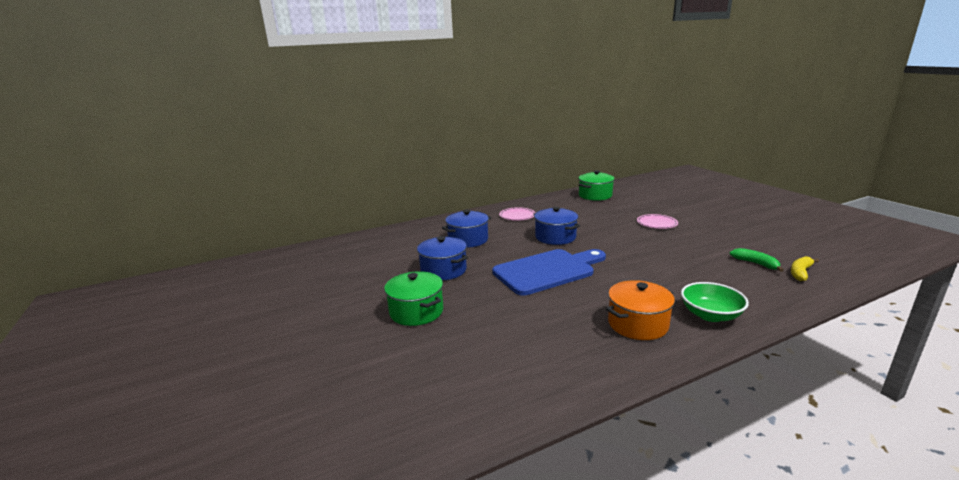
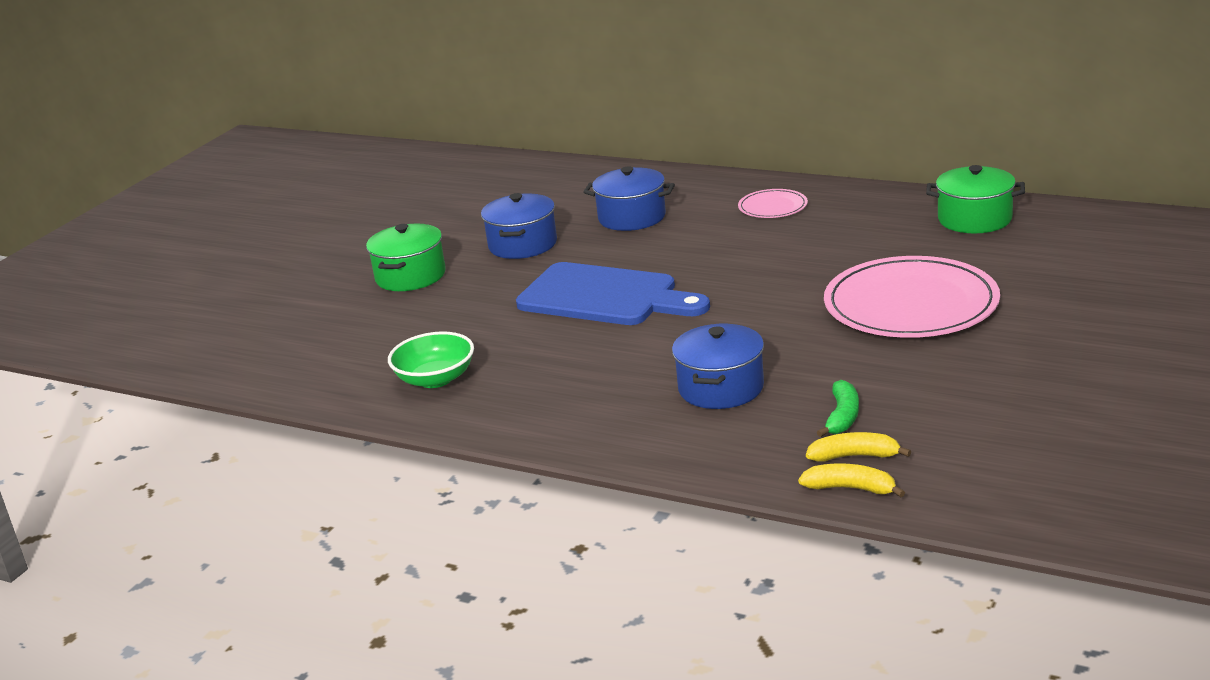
camera: 55 degrees right, 5 degrees up
(555, 237) = (728, 260): blue pot -> blue pot (721, 388)
(637, 324) = (529, 391): orange pot -> none
(657, 223) = (911, 304): pink plate -> pink plate, size x2.14
(710, 315) = (610, 425): green bowl -> green bowl (435, 379)
(835, 283) = (850, 488): none -> yellow banana

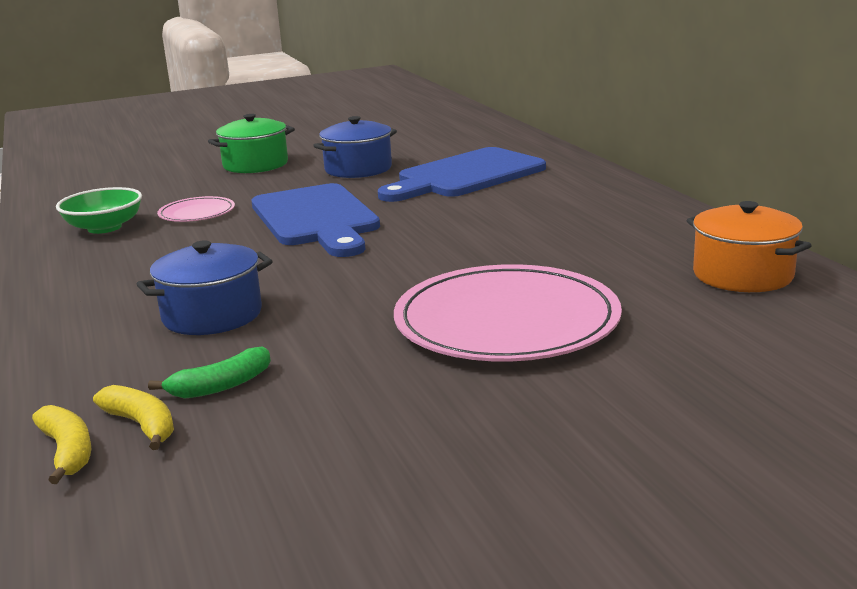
camera: 40 degrees right, 5 degrees down
(632, 217) = (465, 176): blue pot -> blue cutting board
(772, 207) = (582, 203): pink plate -> pink plate (197, 213)
(975, 219) = (742, 275): green pot -> orange pot

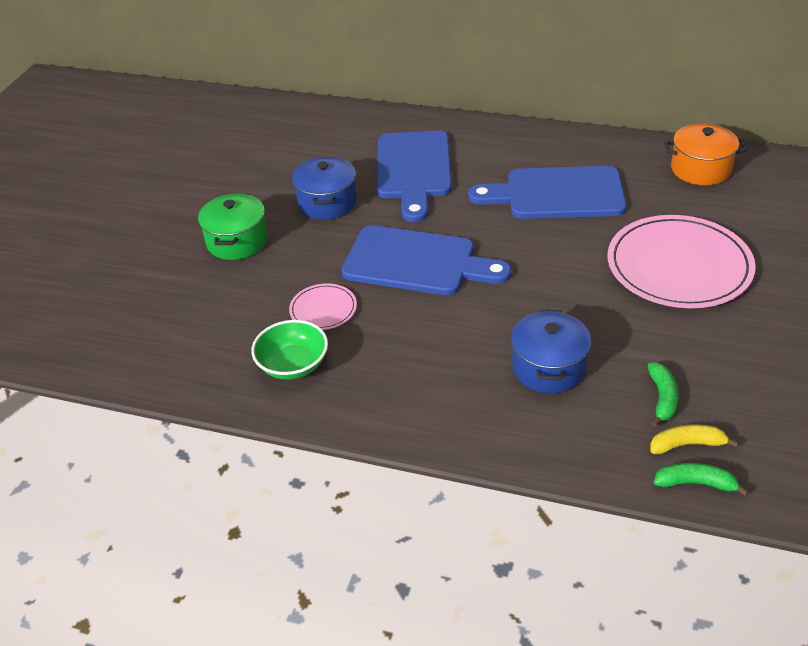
camera: 50 degrees left, 20 degrees up
(67, 451) = (695, 483): yellow banana -> green banana
(537, 231) = (557, 194): none -> blue cutting board

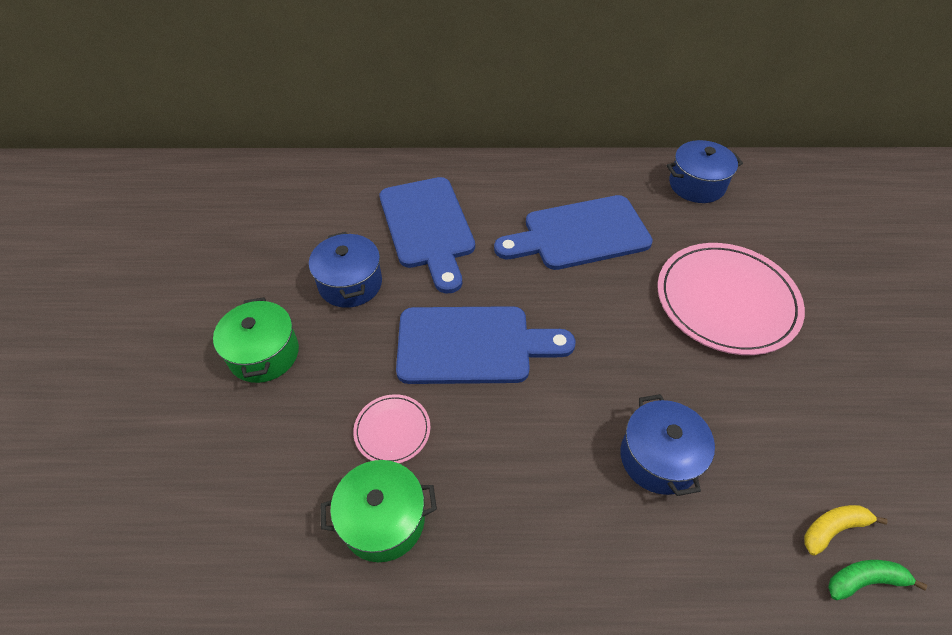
camera: 20 degrees left, 10 degrees up
(293, 365) = (383, 520): green bowl -> green pot
(662, 398) = (783, 472): green banana -> none
(700, 169) = (696, 185): orange pot -> blue pot

